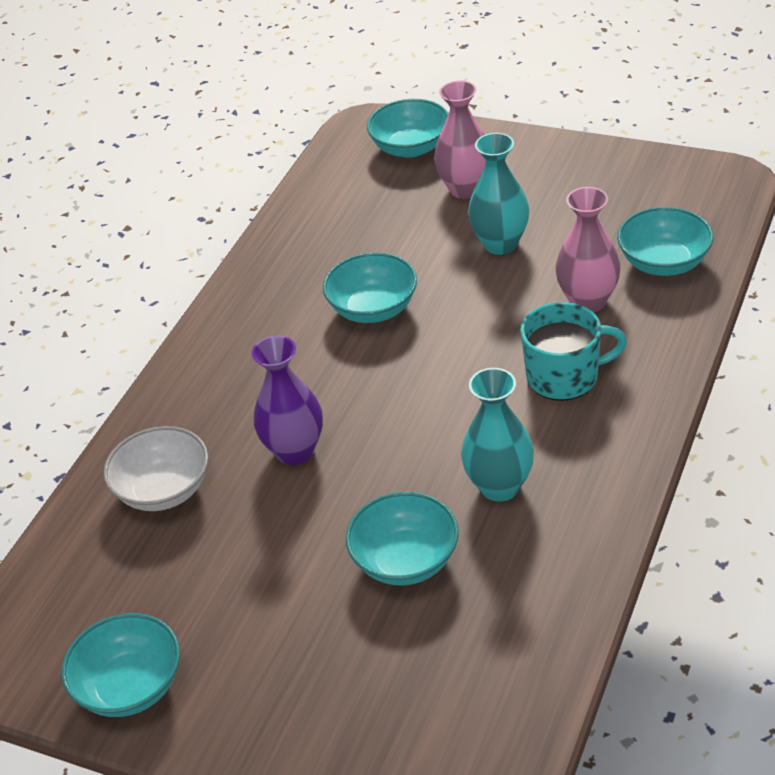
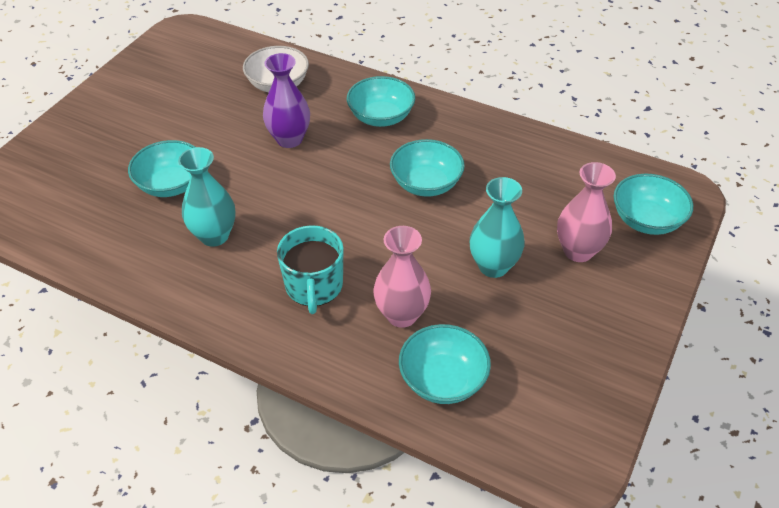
camera: 90 degrees right, 5 degrees up
(130, 686) = (137, 76): turquoise bowl -> turquoise bowl (381, 117)

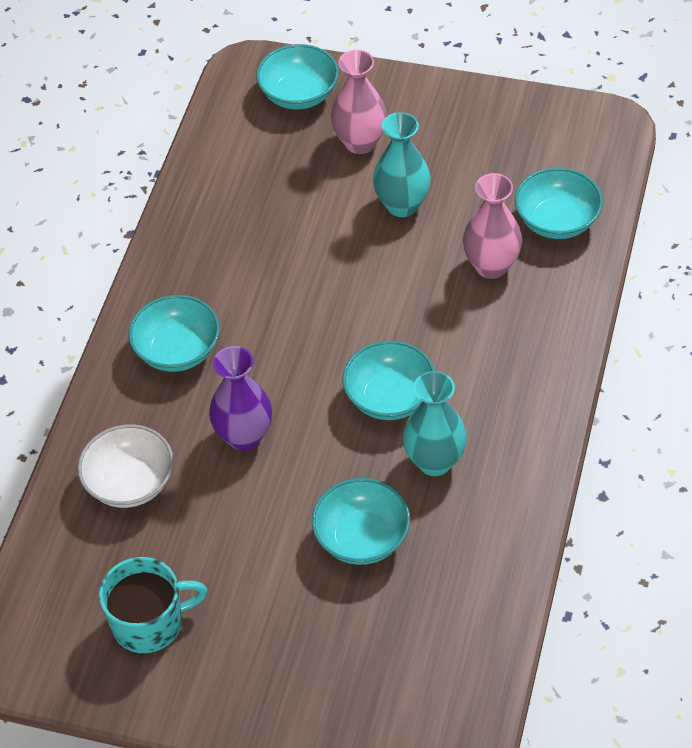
camera: 100 degrees left, 5 degrees up
(314, 286) = (479, 347): turquoise mug -> turquoise mug (149, 622)
(426, 184) = (292, 282): turquoise bowl -> turquoise bowl (390, 398)

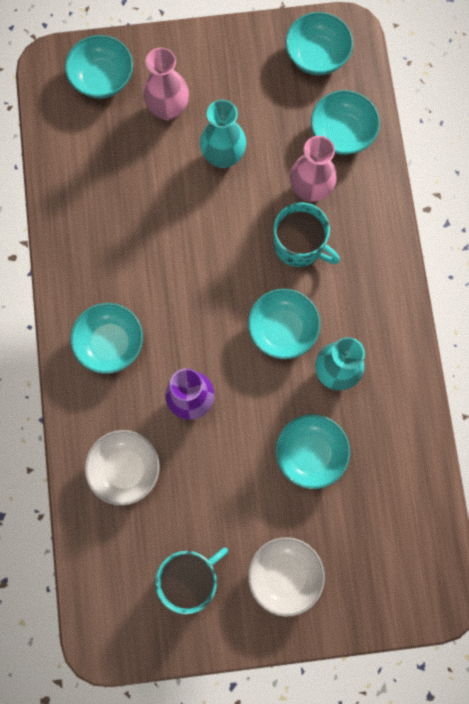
camera: 25 degrees left, 25 degrees up
(267, 659) = (284, 574): none -> white bowl
(452, 318) = (299, 245): none -> turquoise mug
(561, 138) = (316, 56): none -> turquoise bowl

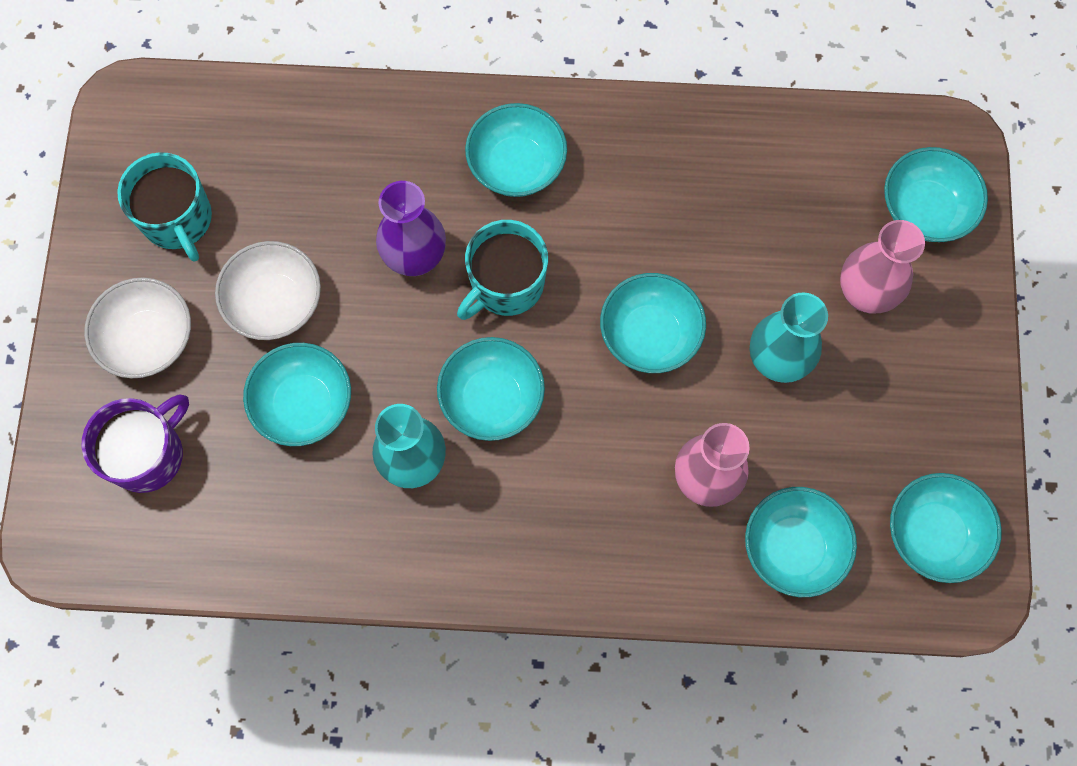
camera: 100 degrees right, 5 degrees down
(125, 469) = (339, 160): white bowl -> white bowl (275, 303)
(219, 236) = (649, 334): none -> turquoise bowl
(299, 245) = (617, 447): turquoise mug -> turquoise mug (506, 284)
(366, 552) = (148, 454): none -> purple mug

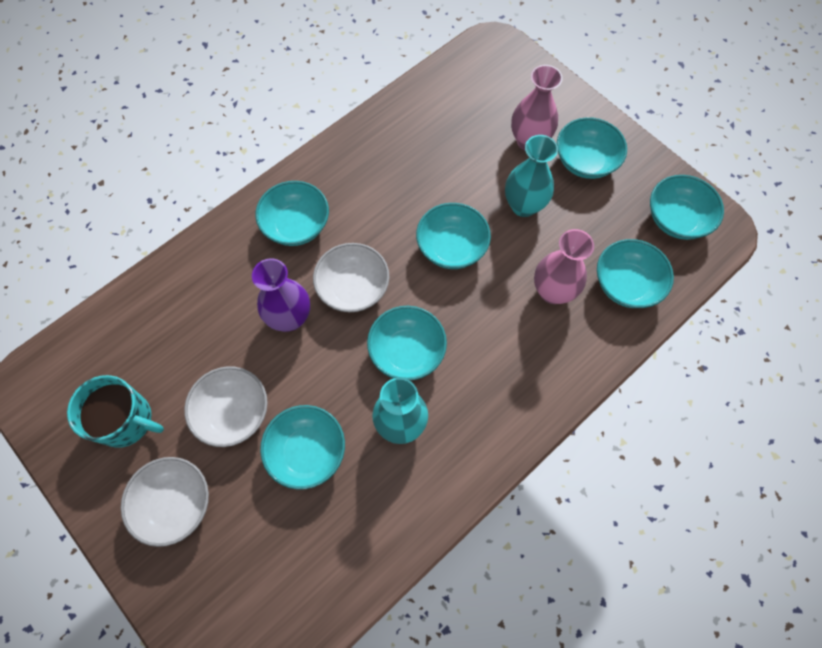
camera: 45 degrees left, 5 degrees down
(148, 454) = (242, 570): purple mug -> none
(506, 284) = (353, 288): turquoise mug -> white bowl
(925, 209) = (513, 82): turquoise bowl -> turquoise bowl (585, 161)

